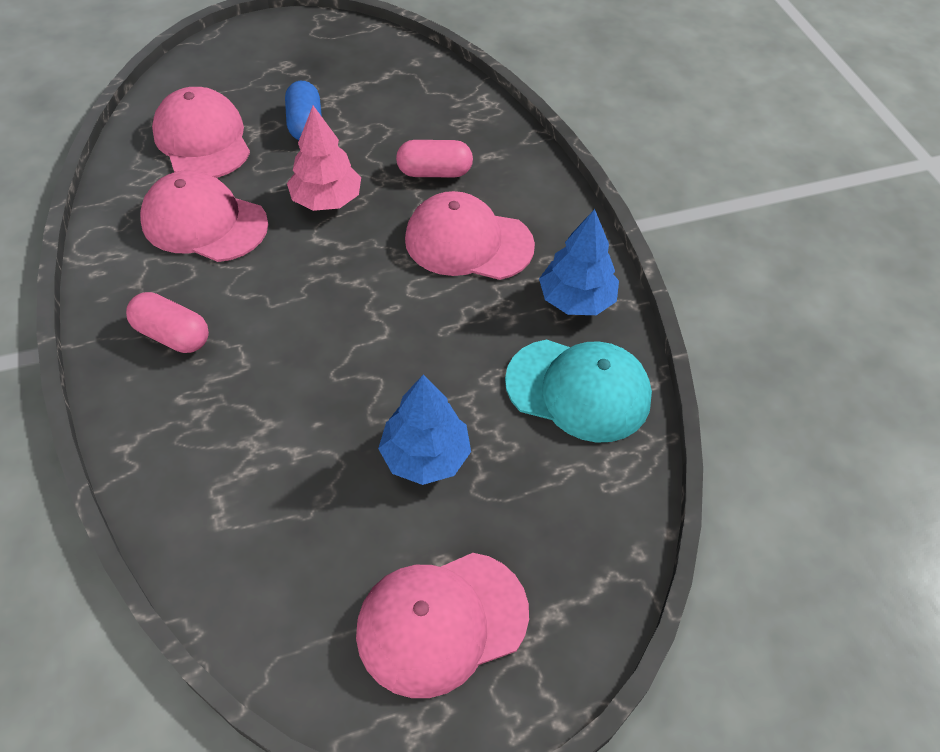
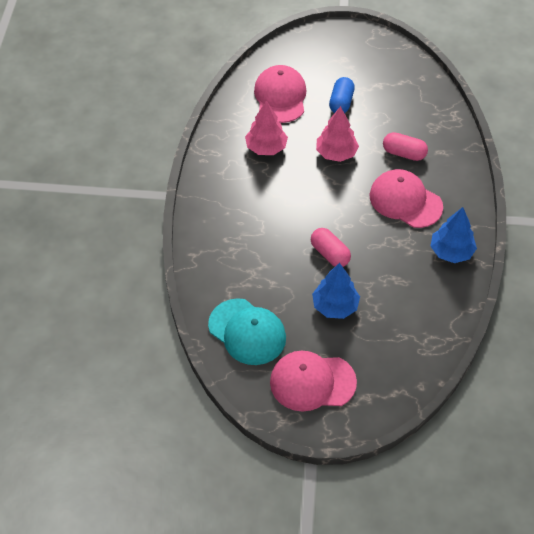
camera: 25 degrees right, 0 degrees up
(172, 335) = (231, 205): pink capsule -> pink capsule (330, 254)
(204, 222) = (266, 147): pink cap -> pink tree
(578, 390) = (429, 299): turquoise cap -> turquoise cap (247, 332)

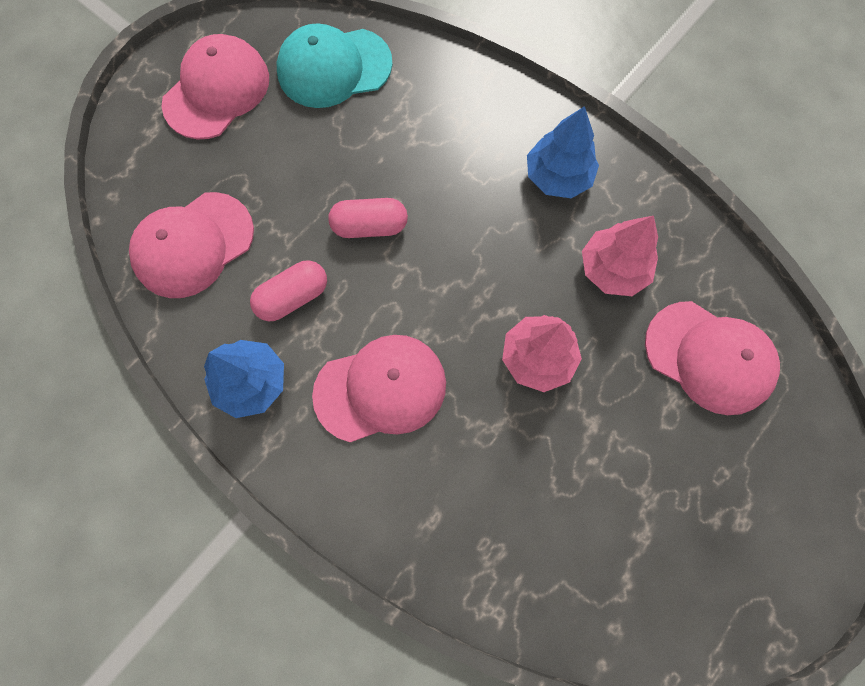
camera: 125 degrees right, 20 degrees up
(335, 306) = (290, 179): blue tree -> blue tree (558, 176)
(341, 103) = (639, 441): blue capsule -> none
(404, 153) = (469, 458): pink capsule -> pink capsule (293, 297)
(411, 325) = (193, 245): none -> pink cap

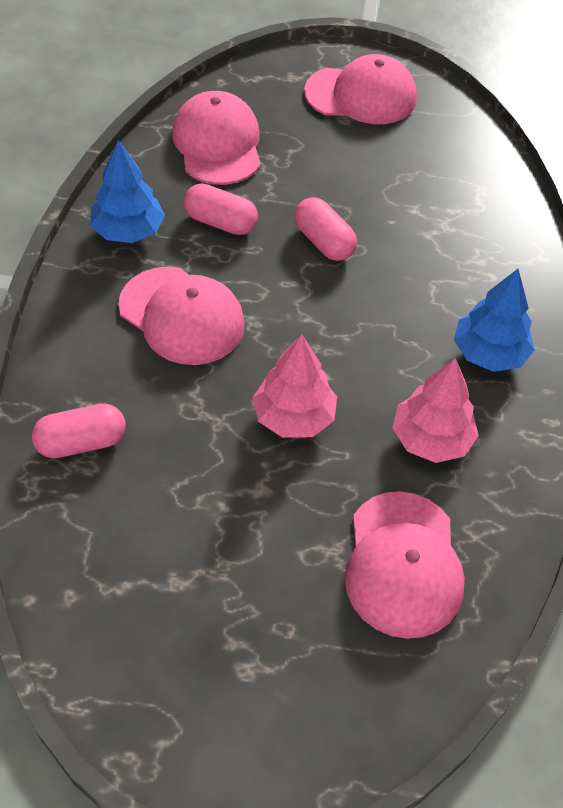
camera: 55 degrees right, 20 degrees down
(193, 245) = (217, 144): pink cap -> pink cap turned 60 degrees clockwise
(334, 68) = (449, 153): turquoise cap -> none
(469, 545) = (81, 442): none -> pink capsule

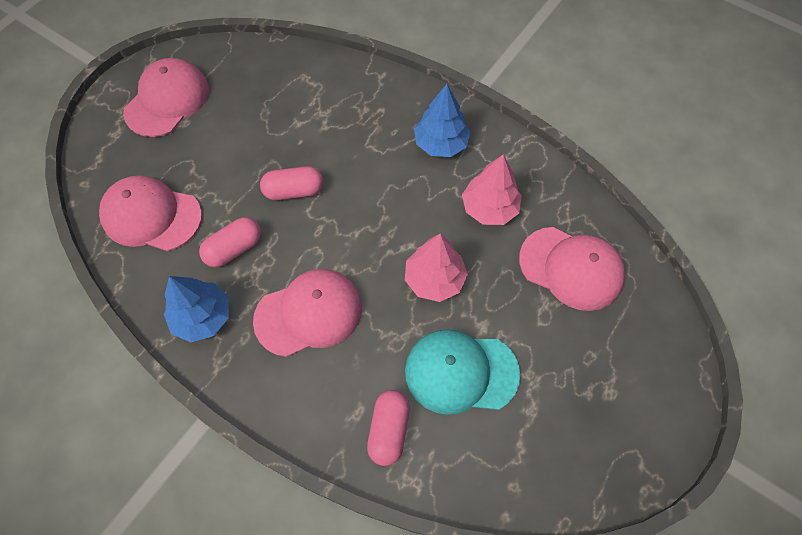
camera: 60 degrees left, 10 degrees up
(187, 488) = (461, 372): none -> turquoise cap

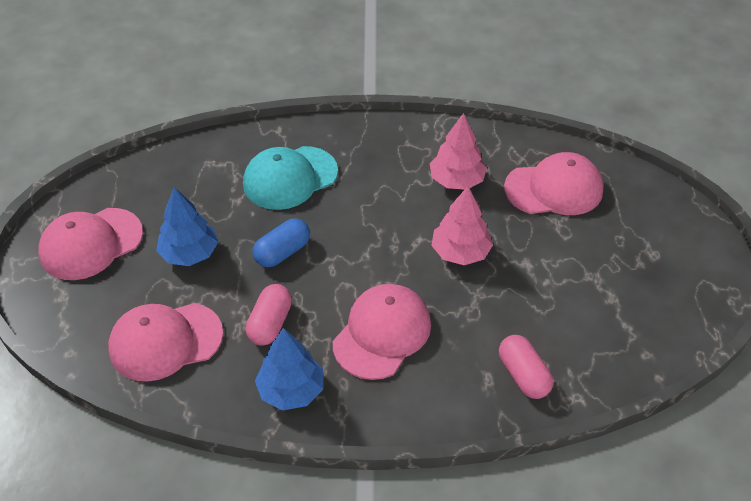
camera: 35 degrees left, 15 degrees down
(167, 100) = (91, 244): pink cap -> pink cap turned 120 degrees counterclockwise
(294, 191) = (282, 252): pink capsule -> blue capsule
(441, 144) = (376, 155): blue tree -> blue tree (189, 253)
(461, 372) = (539, 303): turquoise cap -> turquoise cap (290, 178)

